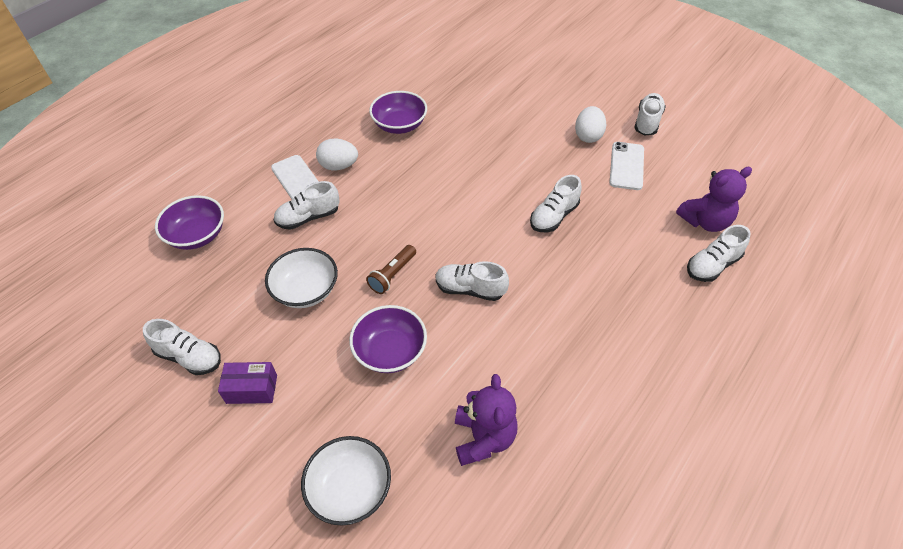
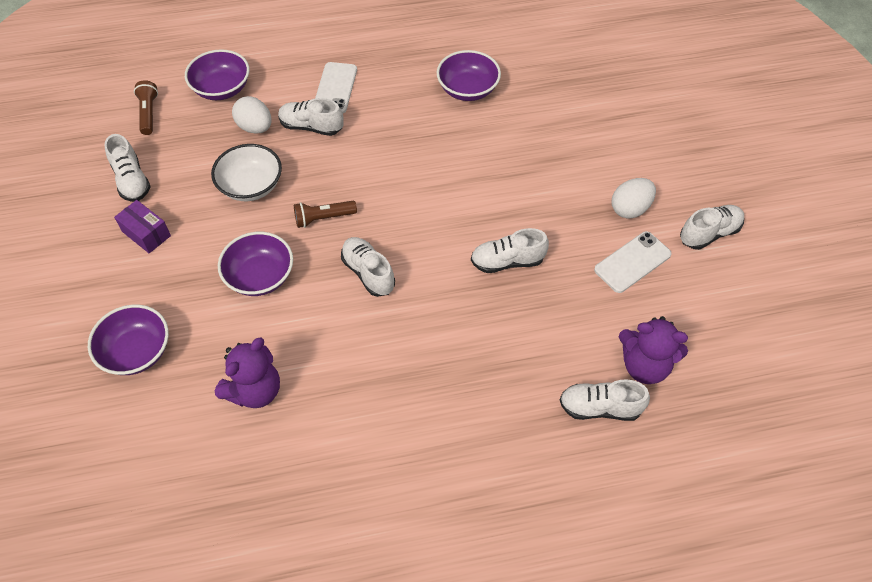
camera: 40 degrees right, 5 degrees up
(146, 294) = (148, 113): none -> brown flashlight
(339, 166) = (379, 96): white egg -> white egg (255, 127)
(350, 489) = (136, 351): white bowl -> purple bowl

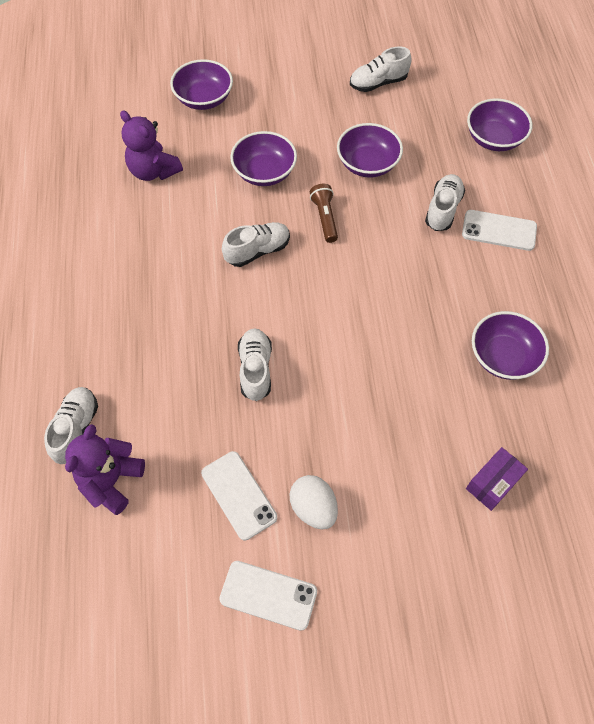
camera: 95 degrees right, 5 degrees up
(146, 233) = (319, 96): purple box -> purple box (493, 483)
(148, 113) = (459, 88): brown flashlight -> none
(251, 186) = (367, 164): white bowl -> purple bowl
(255, 127) = (442, 165): white egg -> none
(709, 233) = (268, 595): white shoe -> white phone

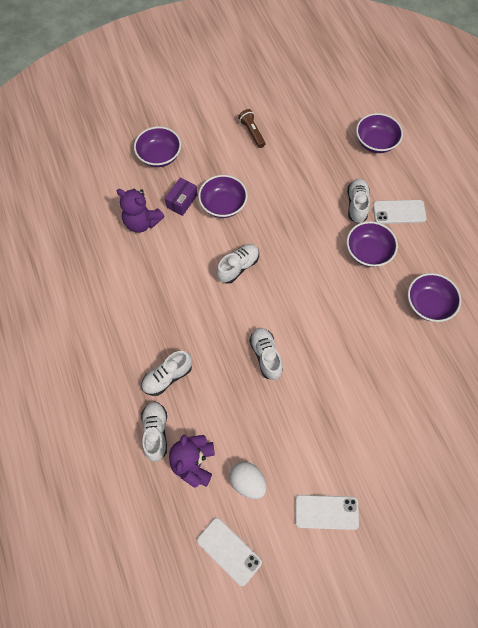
camera: 15 degrees left, 5 degrees up
(239, 495) = (284, 448): white phone -> white phone (229, 551)
(313, 508) = (336, 444): white egg -> white egg (247, 481)
(325, 218) = (277, 230): brown flashlight -> brown flashlight (252, 132)
(367, 164) = (294, 181): purple bowl -> purple bowl (368, 252)
(378, 83) = (282, 116): white shoe -> white shoe (167, 377)
(493, 483) = (447, 395): purple box -> purple box (182, 201)

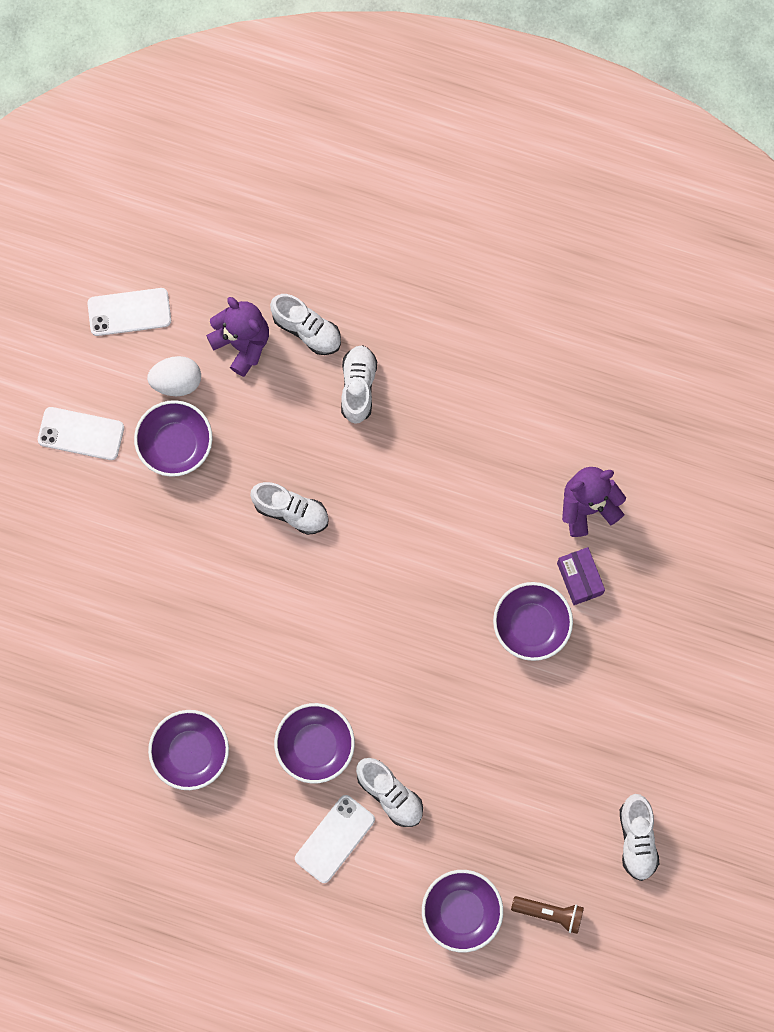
camera: 130 degrees right, 10 degrees up
(159, 156) = (676, 604): purple bowl -> purple bowl (175, 444)
(238, 267) = (428, 572): white shoe -> white shoe (637, 839)
(252, 132) = (616, 758): brown flashlight -> brown flashlight (549, 913)
(326, 512) = (81, 434): white phone -> white phone turned 60 degrees clockwise

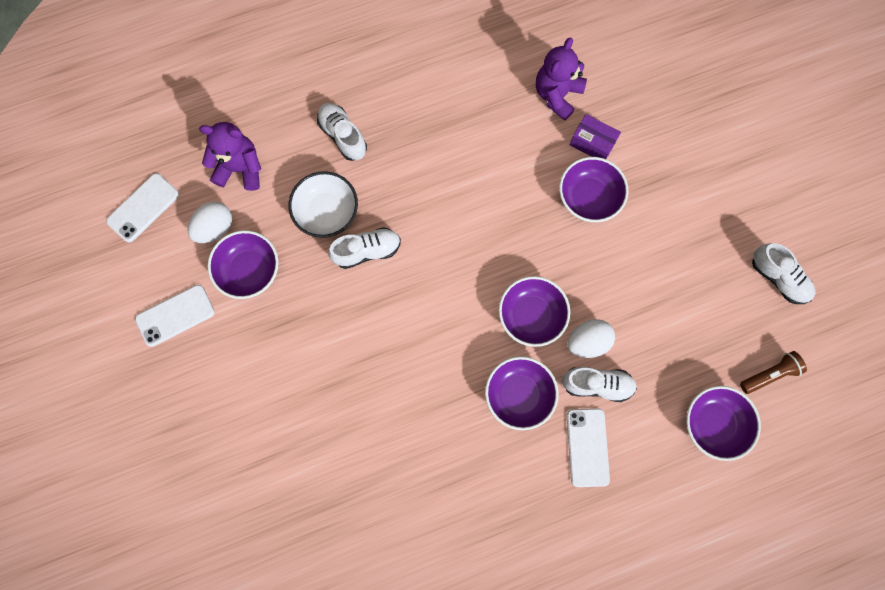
camera: 40 degrees left, 0 degrees up
(191, 752) = (438, 472): purple bowl -> purple bowl (531, 315)
(285, 446) = (327, 212): none -> white bowl
(307, 330) = (277, 126): white shoe -> none
(414, 751) = (587, 341): none -> white egg

